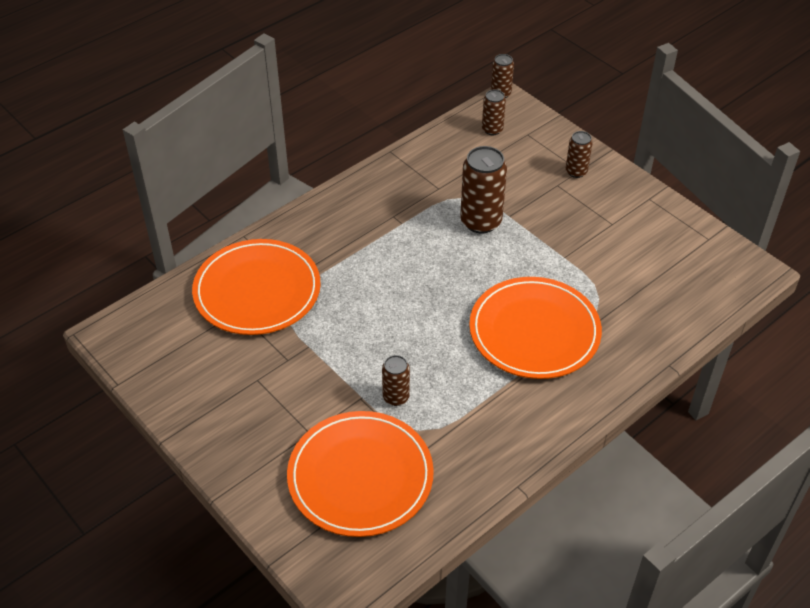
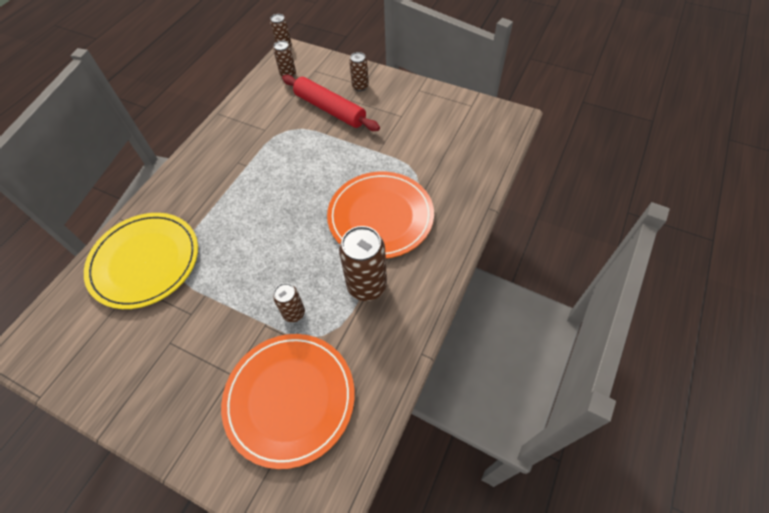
camera: 20 degrees left, 10 degrees up
(257, 291) = (145, 262): orange plate -> yellow plate
(481, 221) = (306, 145): brown can -> brown can (367, 285)
(526, 188) = (330, 109): none -> red rolling pin

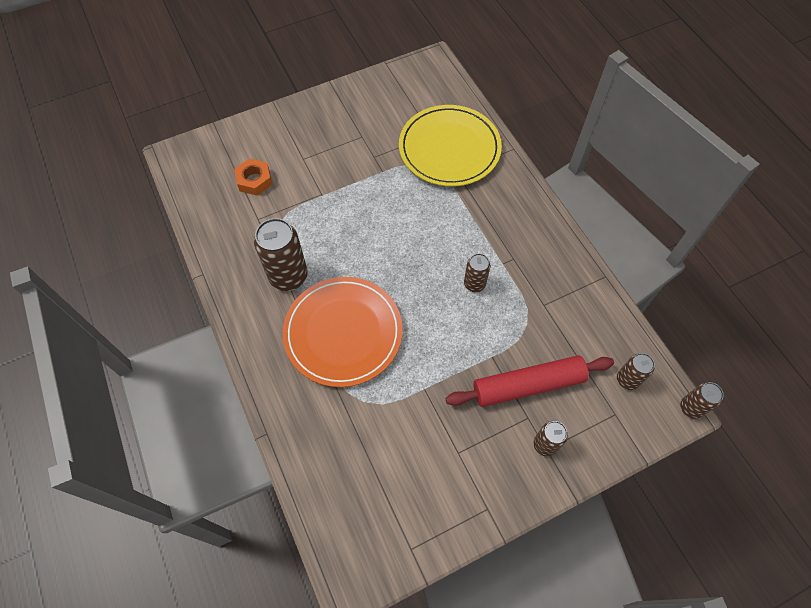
camera: 125 degrees right, 5 degrees up
(290, 399) = (254, 180): orange plate -> orange nut
(294, 313) = (313, 216): brown can -> brown can (474, 284)

